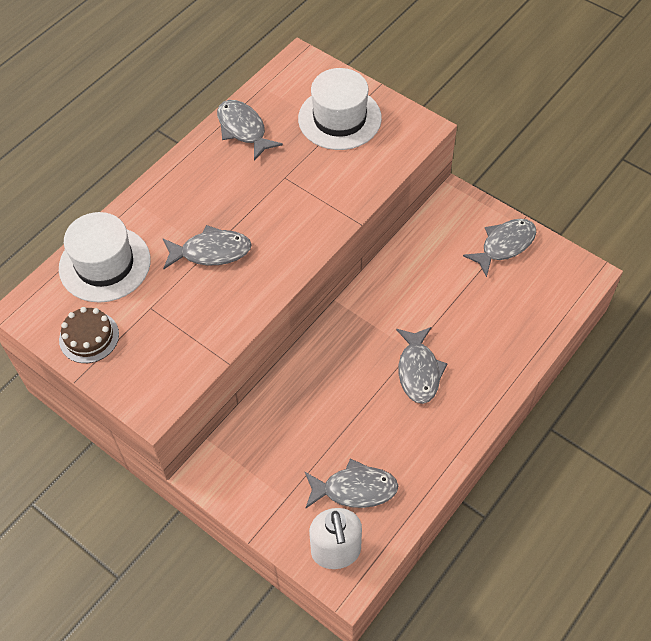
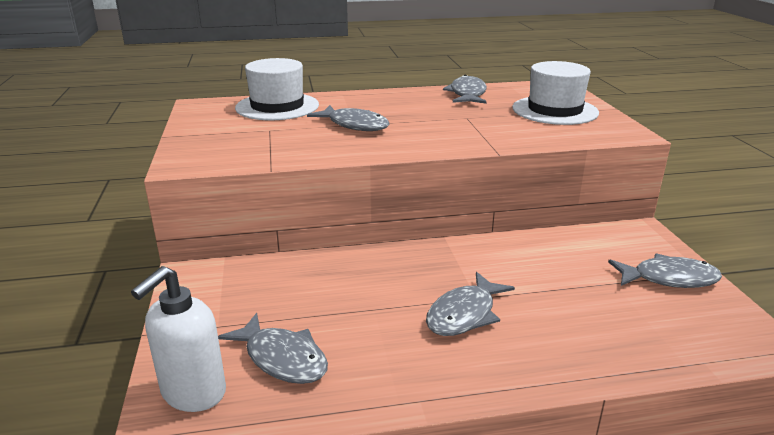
camera: 40 degrees right, 30 degrees down
(89, 337) = (209, 125): brown cake -> none

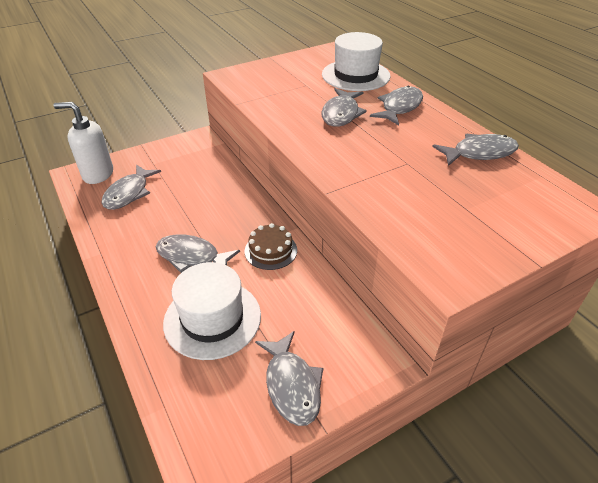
camera: 70 degrees right, 15 degrees up
(366, 103) = (400, 107): none -> grey fish
(476, 258) = (270, 250): none -> brown cake
(554, 110) = (482, 216): white hat -> white hat (212, 319)

